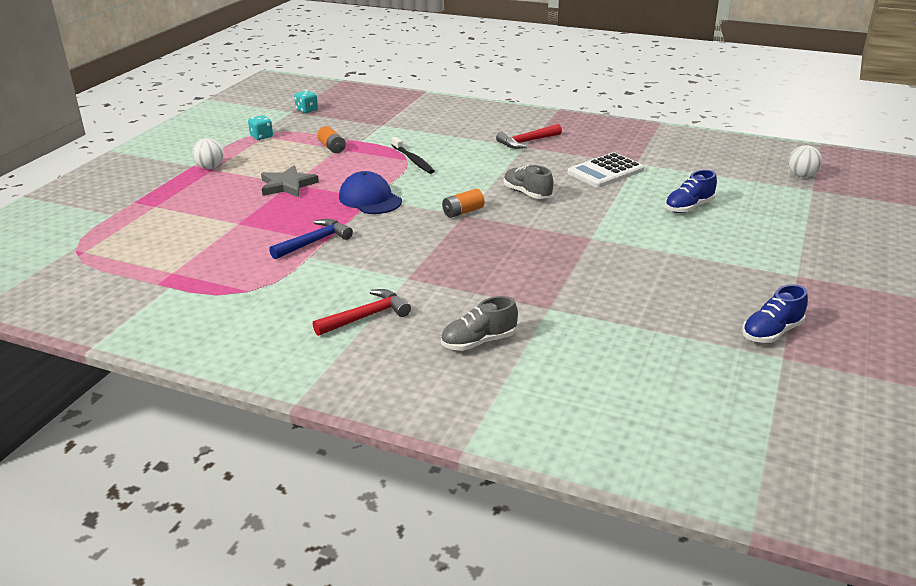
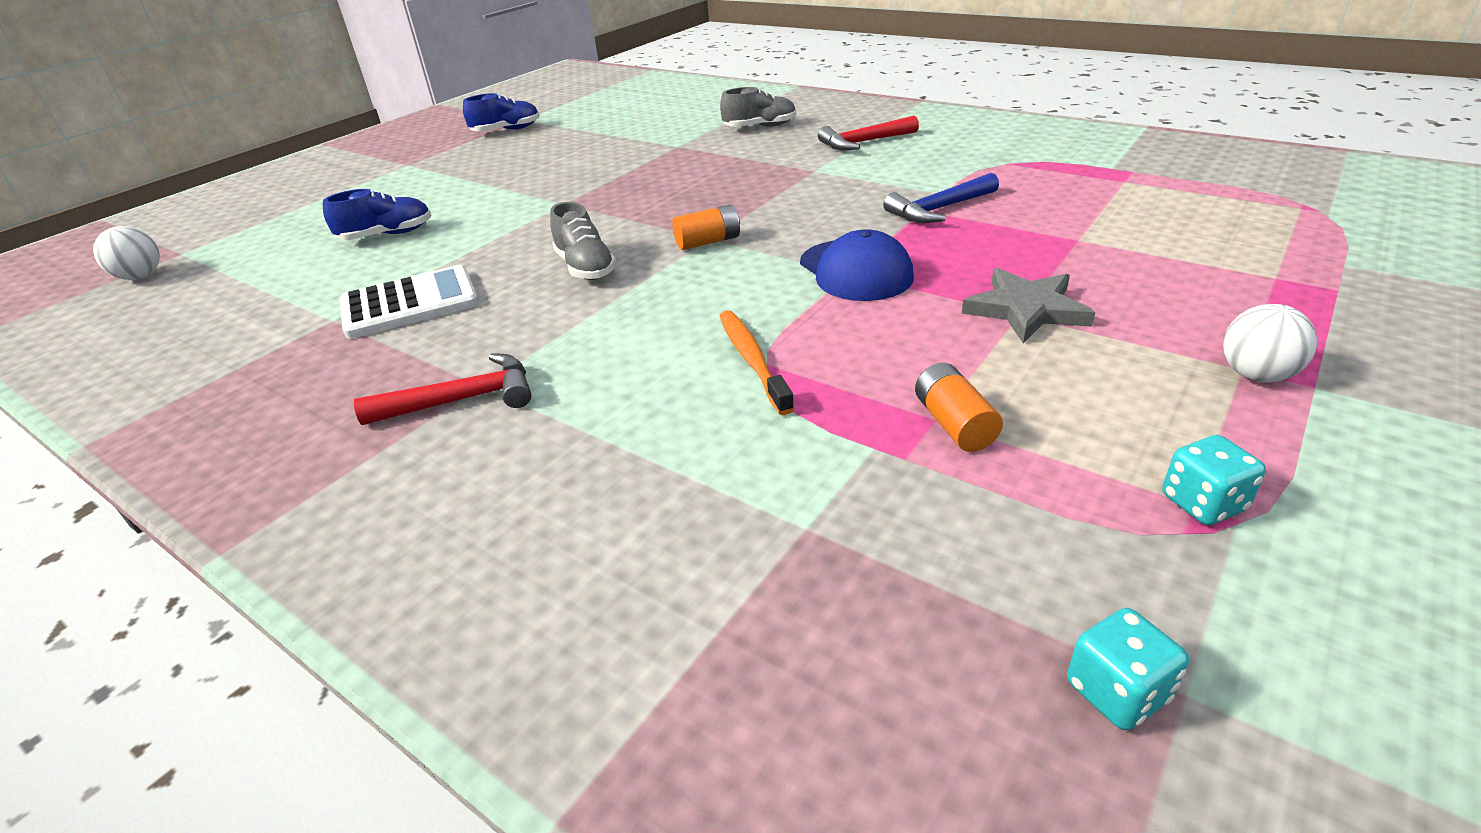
camera: 165 degrees left, 5 degrees up
(413, 160) = (752, 360): black toothbrush -> orange toothbrush

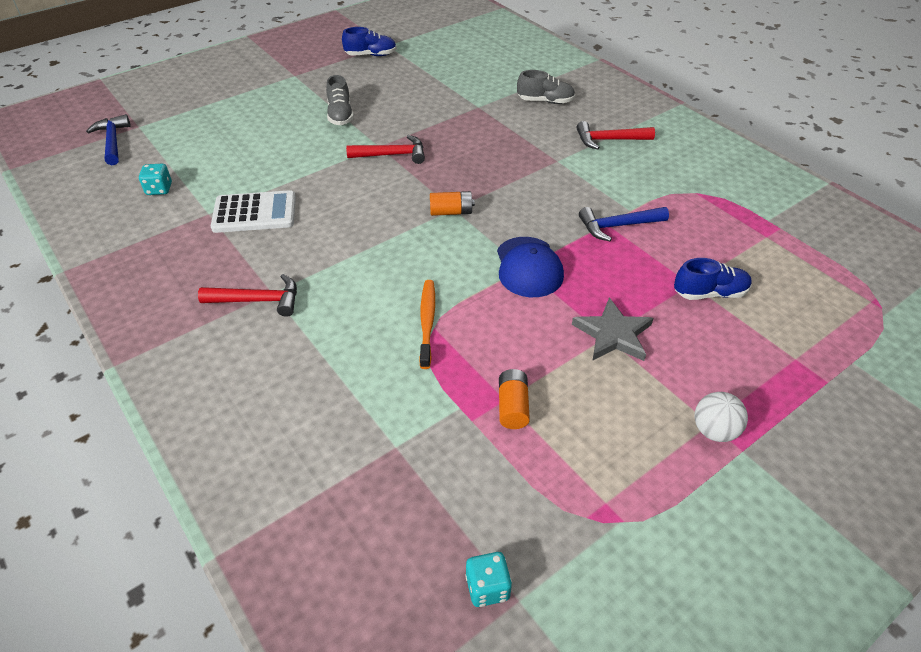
camera: 15 degrees right, 10 degrees up
(141, 276) = (113, 141): white ball -> blue hammer
(387, 235) = (260, 145): blue shoe -> blue shoe (709, 293)
(585, 268) = (366, 213): grey shoe -> grey shoe (340, 115)
(589, 207) = (392, 155): none -> red hammer
(1202, 503) = (611, 504): turquoise dice -> turquoise dice (159, 189)

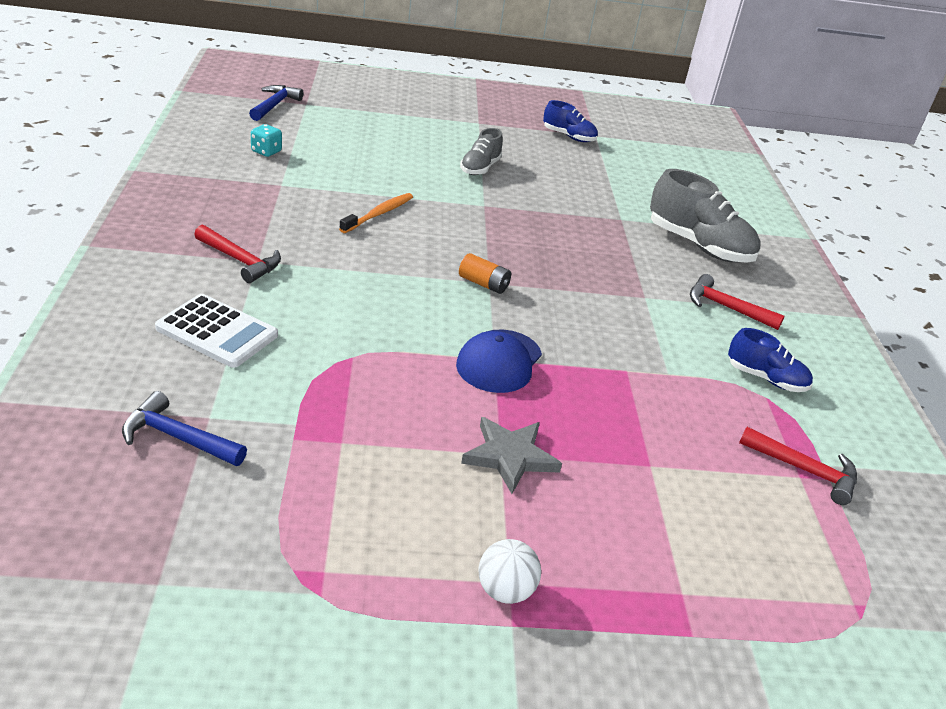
camera: 30 degrees right, 10 degrees down
(254, 213) = (316, 202): white calculator -> white calculator (217, 332)
(392, 155) = (487, 217): red hammer -> red hammer (804, 470)
(427, 322) = (352, 349): orange toothbrush -> orange toothbrush (379, 214)
(487, 587) = (146, 557): turquoise dice -> none
(512, 406) = (341, 451): orange battery -> none
(545, 101) = (699, 246): grey shoe -> grey shoe, size x1.73
(618, 226) = (636, 378): blue hammer -> blue hammer (178, 438)
(709, 293) = (660, 484): blue shoe -> blue shoe (765, 378)

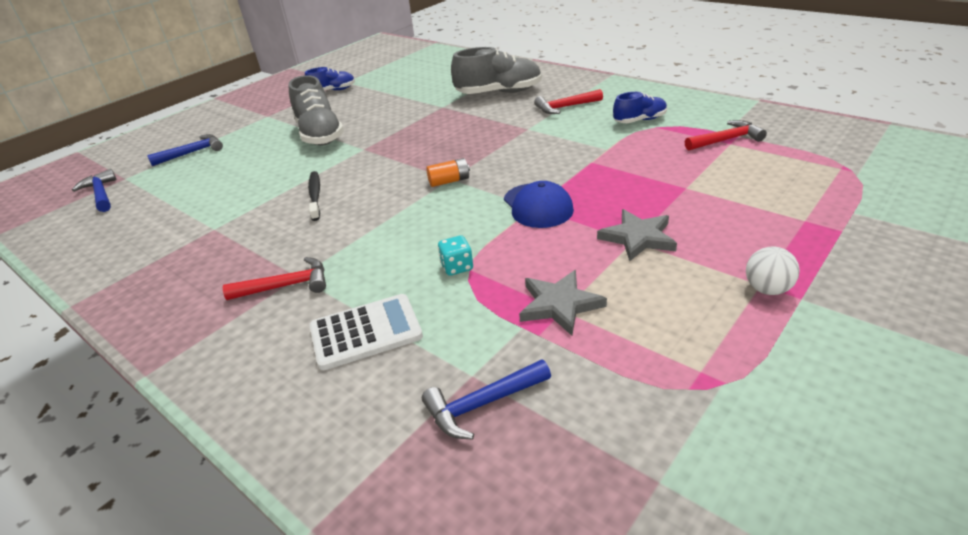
camera: 40 degrees left, 0 degrees up
(266, 151) = (158, 220): turquoise dice -> turquoise dice (457, 267)
(347, 437) = (559, 305): none -> grey star
(376, 115) = (192, 153): none -> blue hammer
(379, 214) = (315, 195): orange toothbrush -> black toothbrush
(480, 168) = (320, 135): grey shoe -> grey shoe, size x1.73

